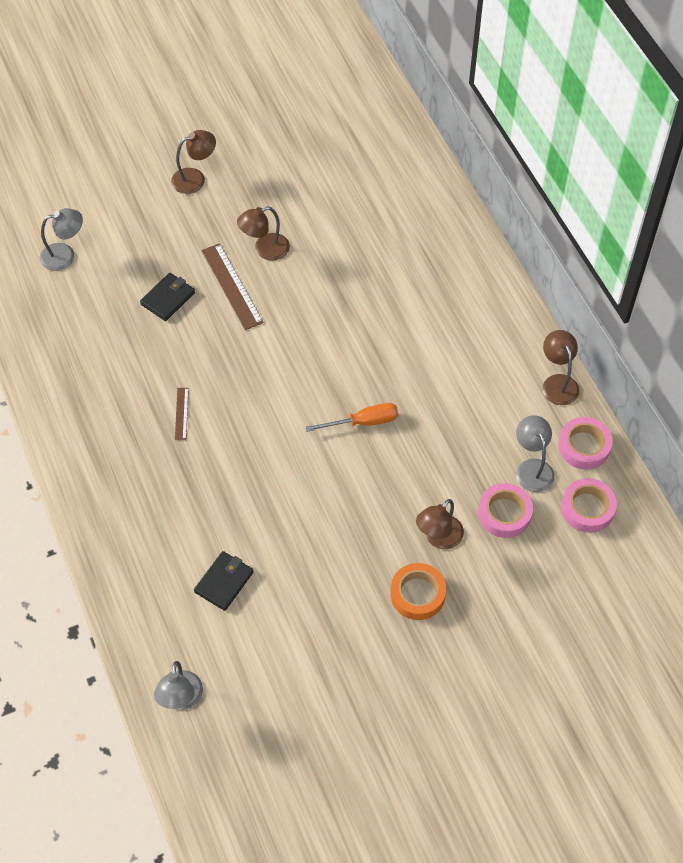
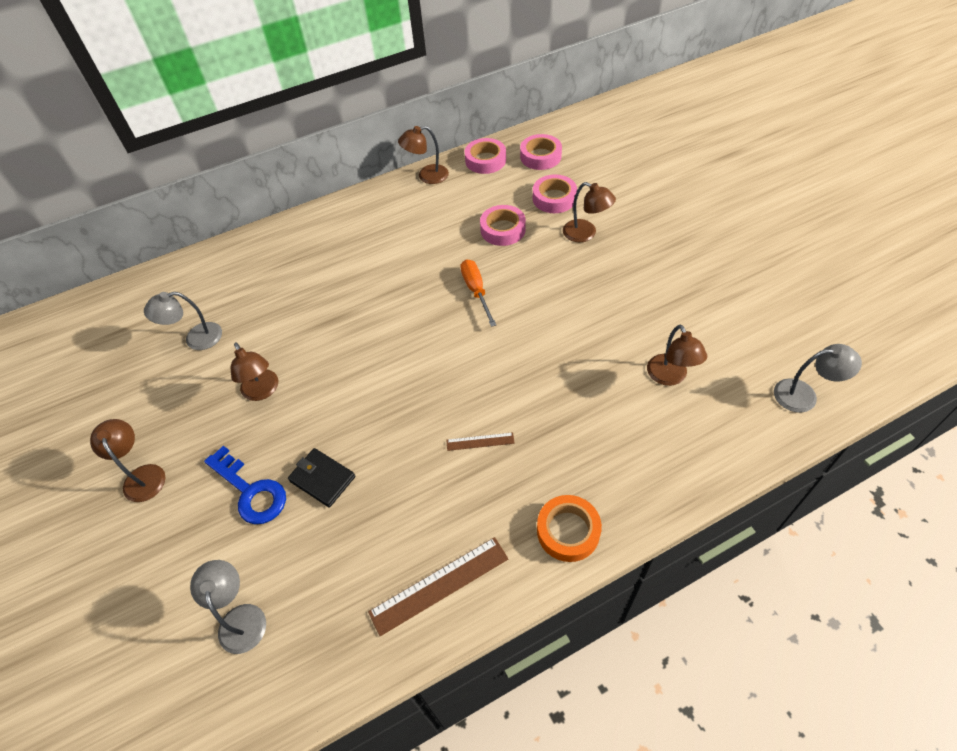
camera: 90 degrees left, 5 degrees down
(166, 251) = (250, 491): none -> blue key
(224, 582) = (670, 377): black wallet -> brown lamp
(232, 286) = (309, 416): brown ruler -> brown ruler (439, 585)
(417, 594) = (641, 242): orange tape -> orange tape (568, 531)
(455, 454) = (503, 230): none -> pink tape
(532, 468) = (509, 186): grey lamp -> grey lamp (196, 338)

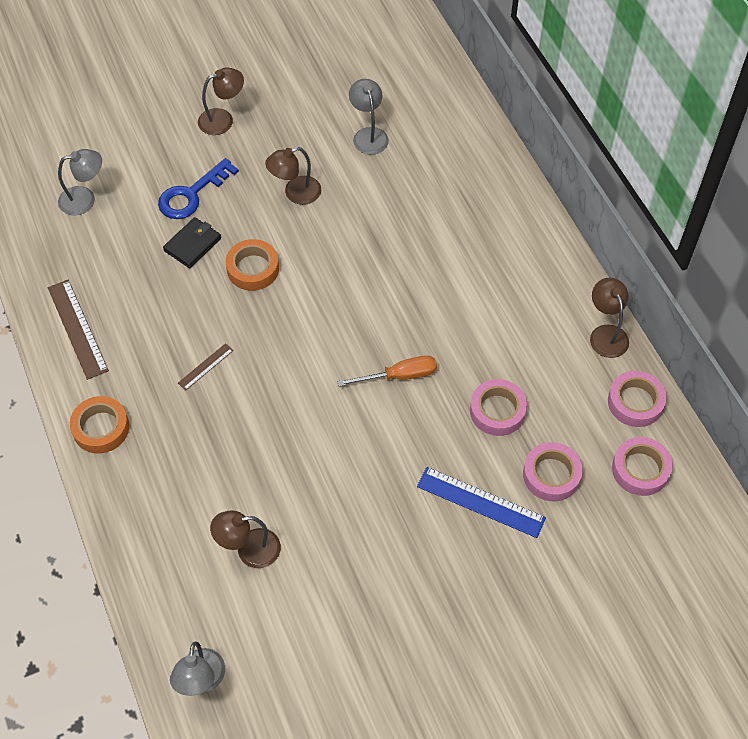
camera: 90 degrees right, 5 degrees up
(358, 416) = (253, 269): none -> orange tape
(480, 441) = (205, 366): brown ruler -> brown ruler turned 45 degrees clockwise
(586, 234) = (481, 502): brown lamp -> blue ruler

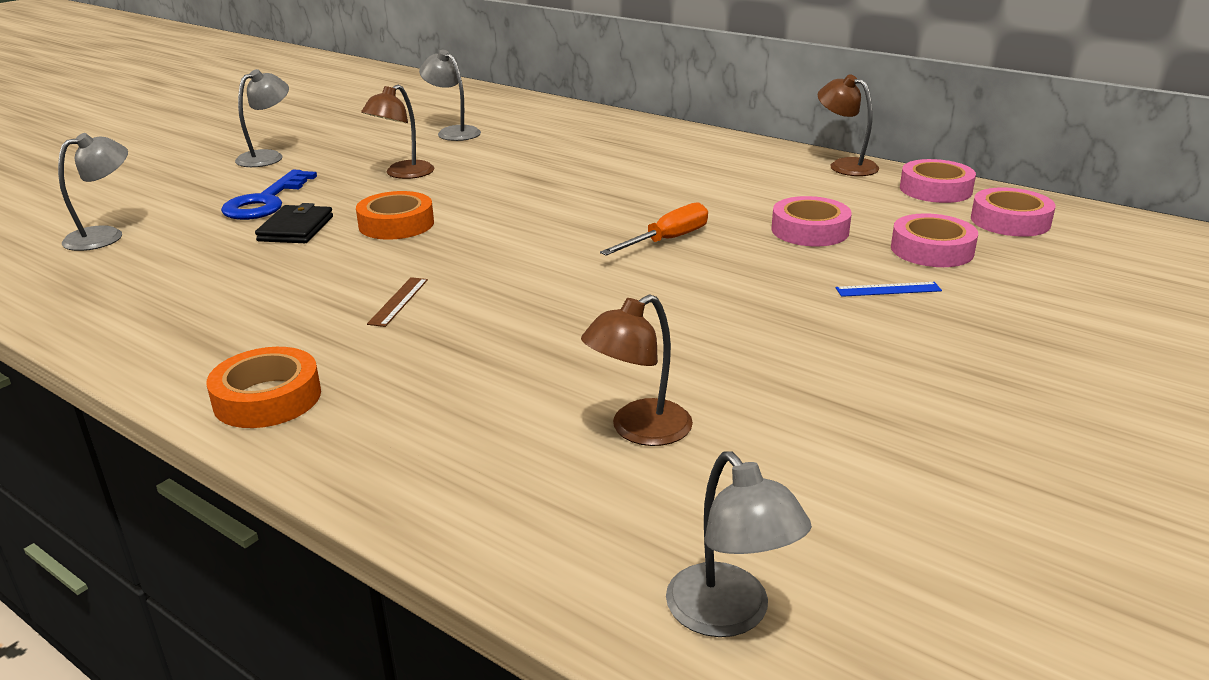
camera: 30 degrees left, 30 degrees down
(77, 328) = (159, 326): brown ruler -> none
(223, 119) = (267, 157): brown lamp -> grey lamp
(481, 502) = (888, 289): blue ruler -> blue ruler, size x0.53

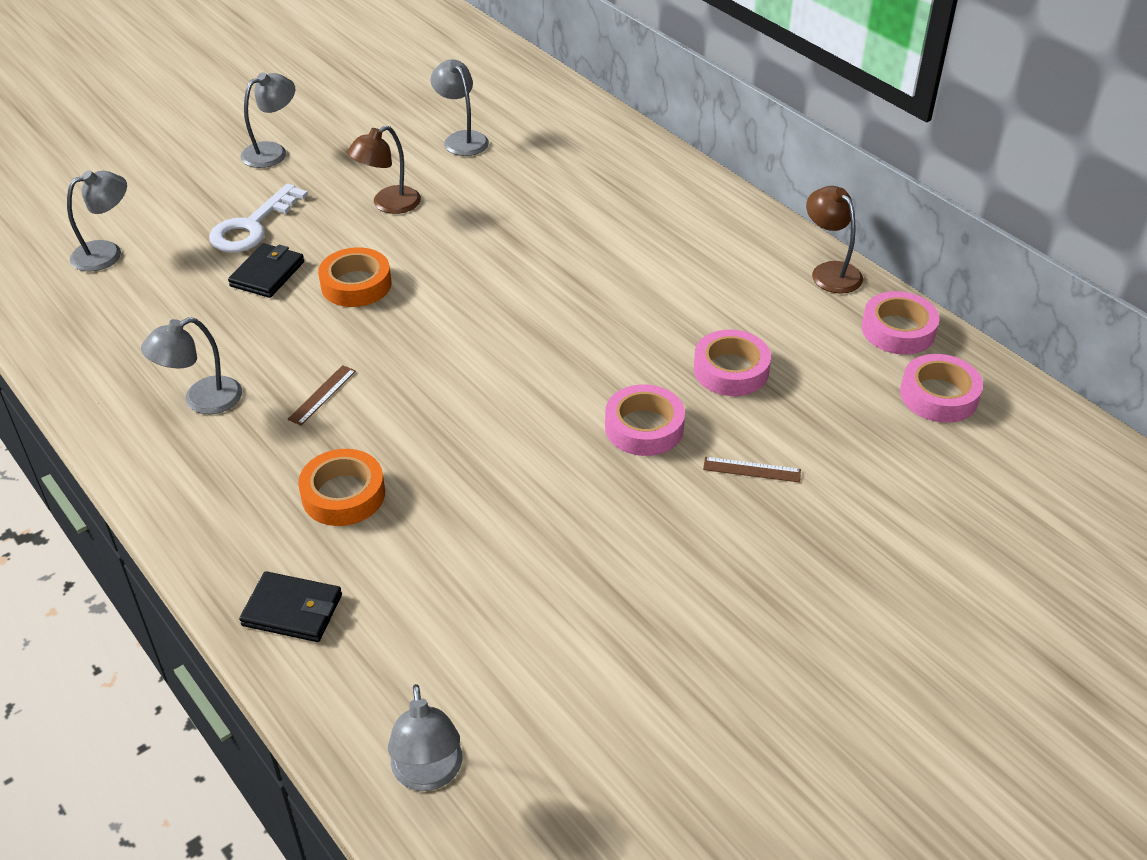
camera: 15 degrees right, 15 degrees up
(256, 324) = (202, 400): none -> grey lamp
(265, 201) = (252, 226): blue key -> white key
(267, 398) = (188, 490): orange tape -> orange tape (343, 494)
(452, 482) = (292, 610): none -> black wallet
(639, 430) = (449, 590): brown lamp -> none
(667, 240) = (589, 358): orange screwdriver -> none
(888, 289) = (751, 469): blue ruler -> brown ruler
(932, 250) = (830, 423): pink tape -> pink tape (644, 427)

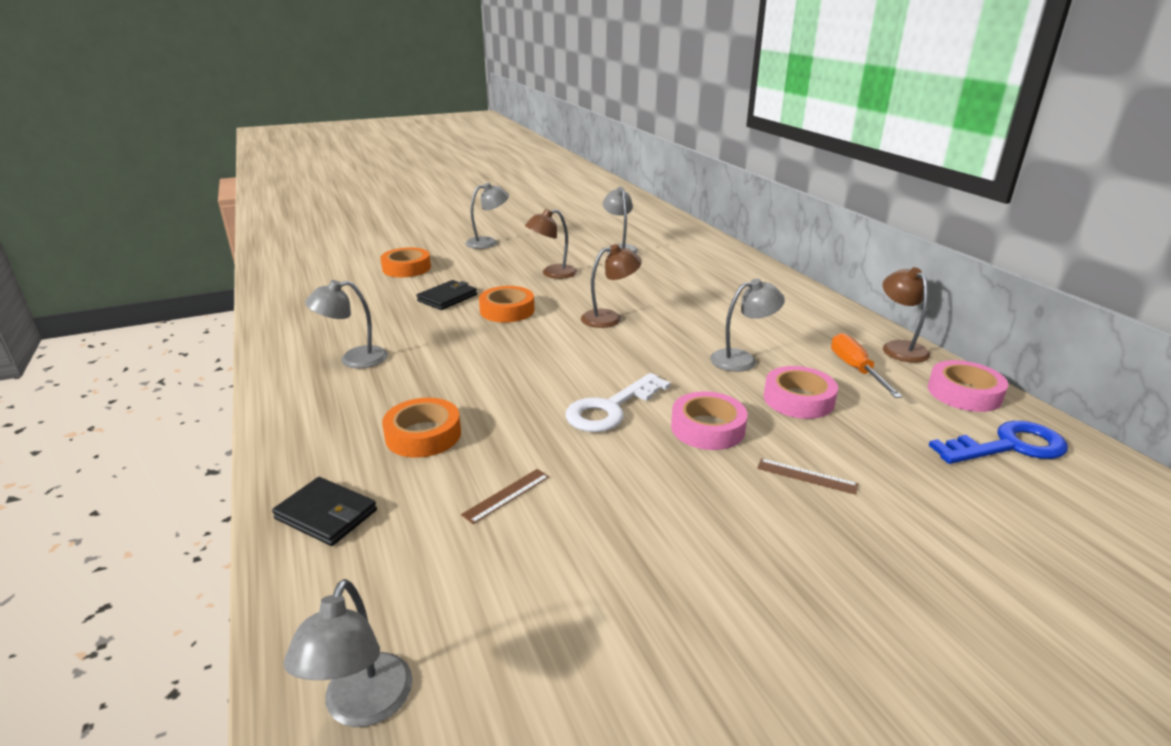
camera: 15 degrees right, 15 degrees down
(107, 253) = (348, 276): grey lamp -> grey lamp (742, 359)
(181, 224) = (406, 268): none -> orange tape
(252, 226) = (452, 274): white key -> white key (611, 408)
(322, 395) = (445, 368): brown ruler -> brown ruler (506, 495)
(490, 277) = (609, 318): none -> brown lamp
(786, 314) = (856, 369): none -> orange screwdriver
(939, 395) = (1008, 446): pink tape -> blue key

